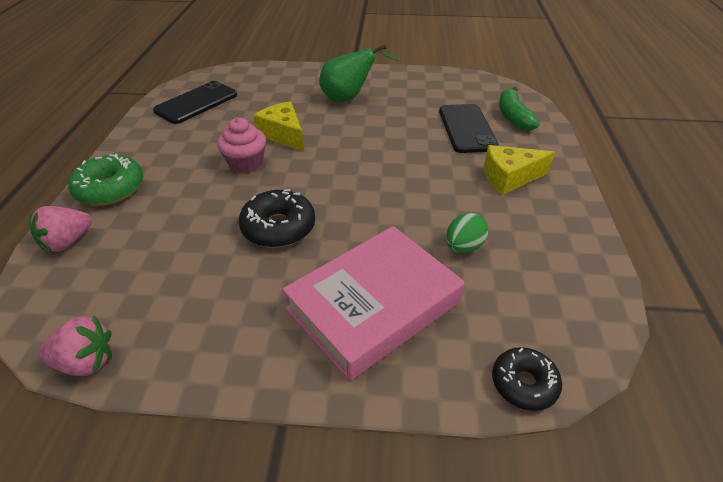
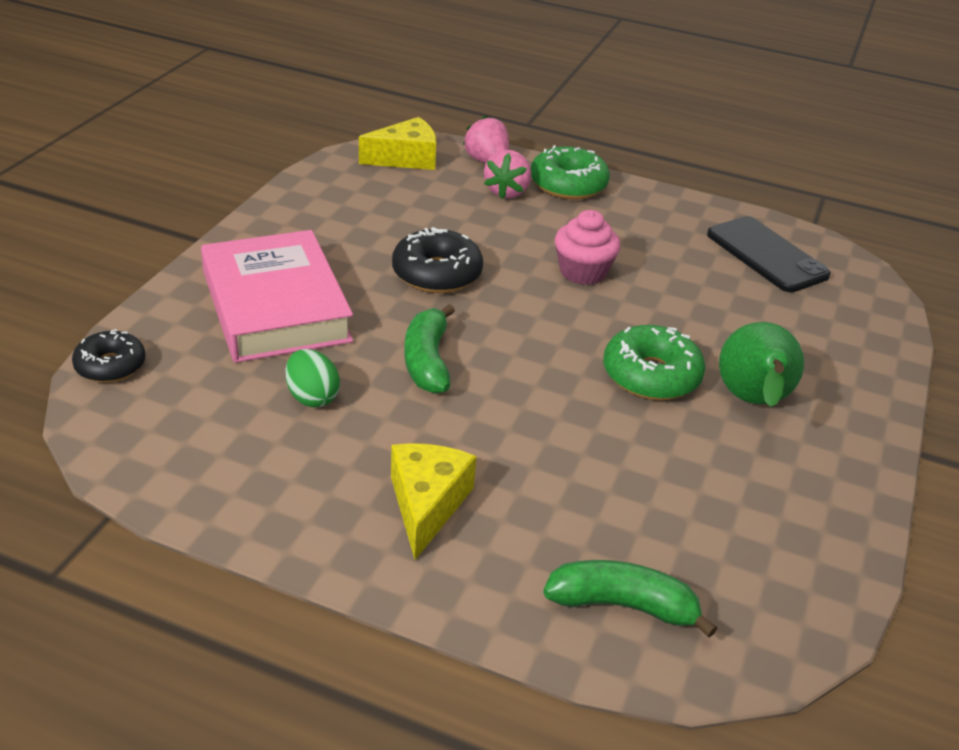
camera: 105 degrees right, 5 degrees down
(86, 362) = (329, 166): pink strawberry -> pink strawberry (507, 192)
(283, 135) = (646, 313): yellow cheese -> yellow cheese (406, 158)
(346, 127) = (651, 375): none -> green donut
(389, 206) = (427, 361): none -> green banana
(467, 128) = (598, 515): black phone -> none

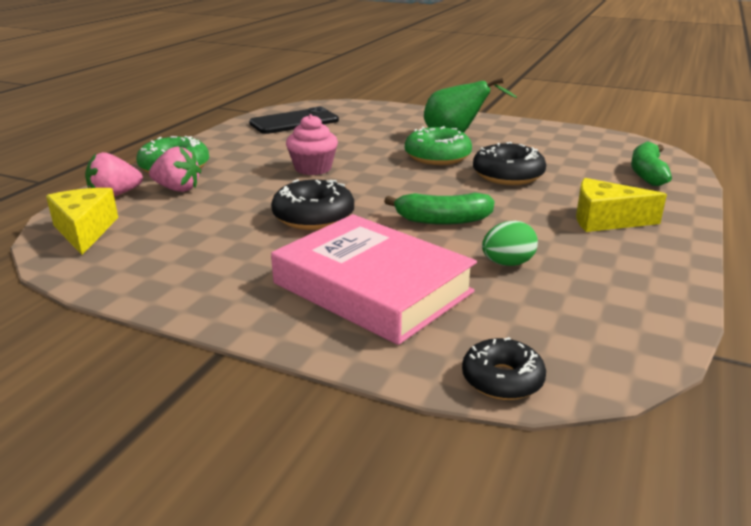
camera: 85 degrees left, 10 degrees down
(275, 306) = (372, 288): pink book -> pink book turned 60 degrees clockwise
(586, 436) = (508, 175): none -> black donut

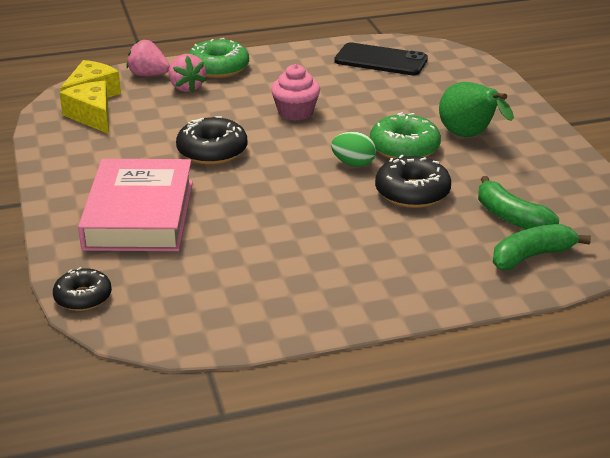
camera: 50 degrees right, 5 degrees up
(442, 220) = (276, 199): green banana -> green banana (510, 217)
(507, 263) = (238, 249): green egg -> green egg (353, 164)
(605, 220) = (379, 265): yellow cheese -> yellow cheese (92, 116)

